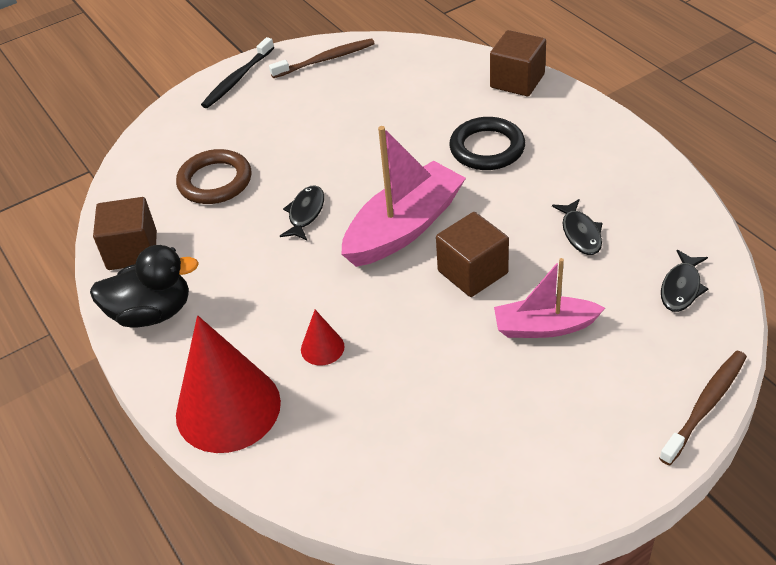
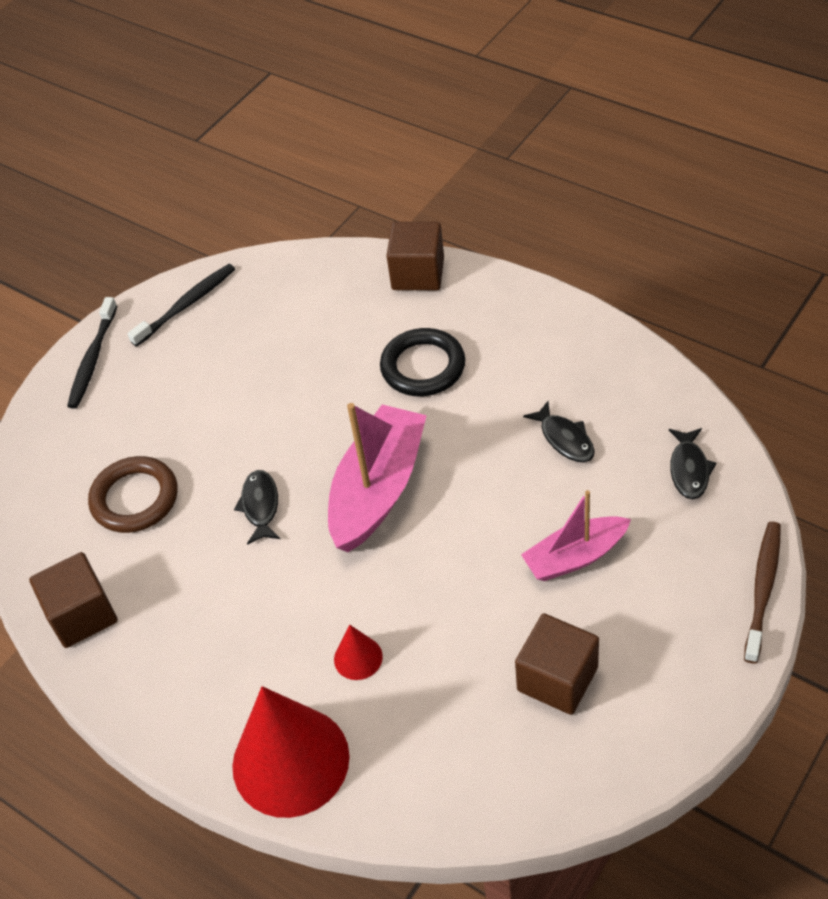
camera: 20 degrees left, 5 degrees up
(152, 313) = (147, 681): black duck -> none
(326, 59) = (187, 305): brown toothbrush -> black toothbrush
(472, 272) = (475, 518): brown cube -> brown cube (557, 679)

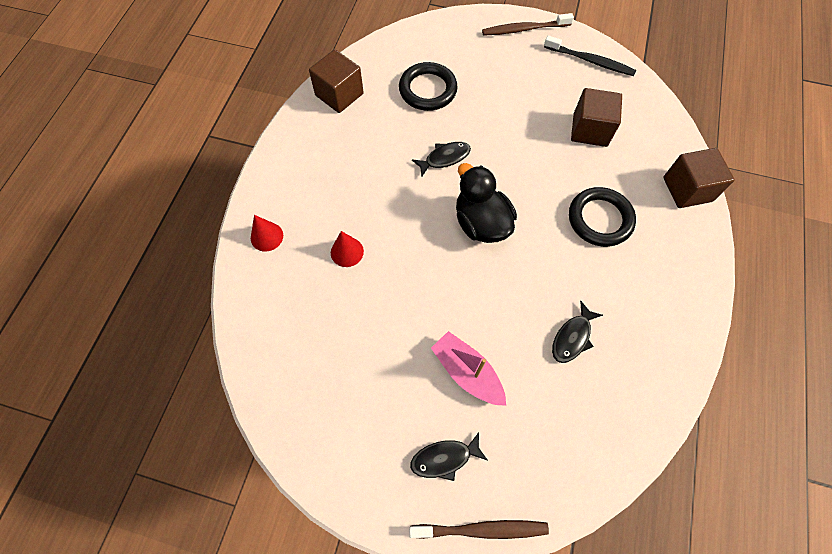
camera: 65 degrees right, 15 degrees up
(92, 359) = (524, 29): black toothbrush -> brown toothbrush
(135, 498) = (428, 90): brown ring -> black ring
(290, 761) = (267, 236): red cone -> red cone, size x0.44
(378, 490) = (481, 223): pink boat -> black duck
(557, 679) = (361, 385): brown cube -> brown cube (590, 130)
(689, 469) = (579, 443): black fish -> black fish (444, 458)

